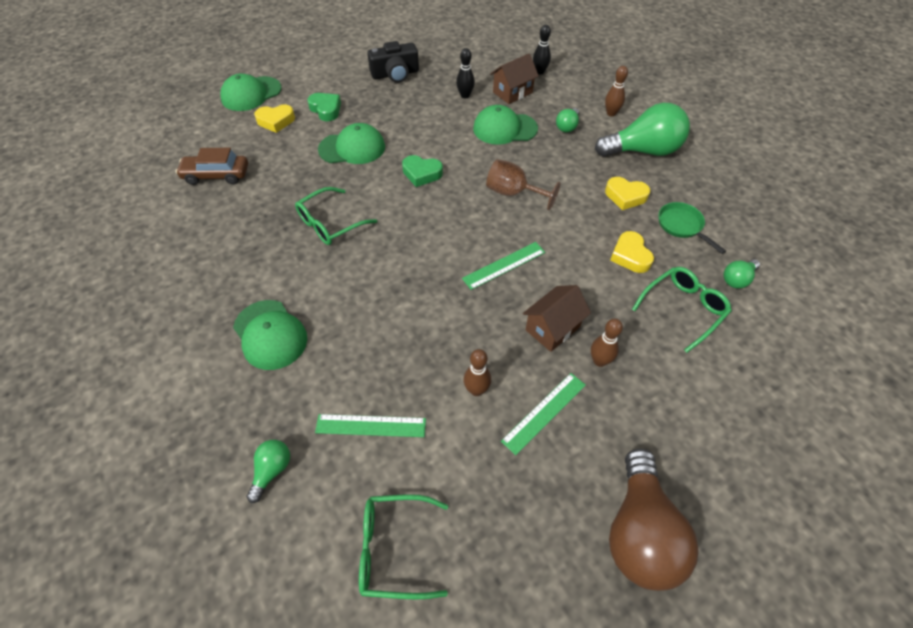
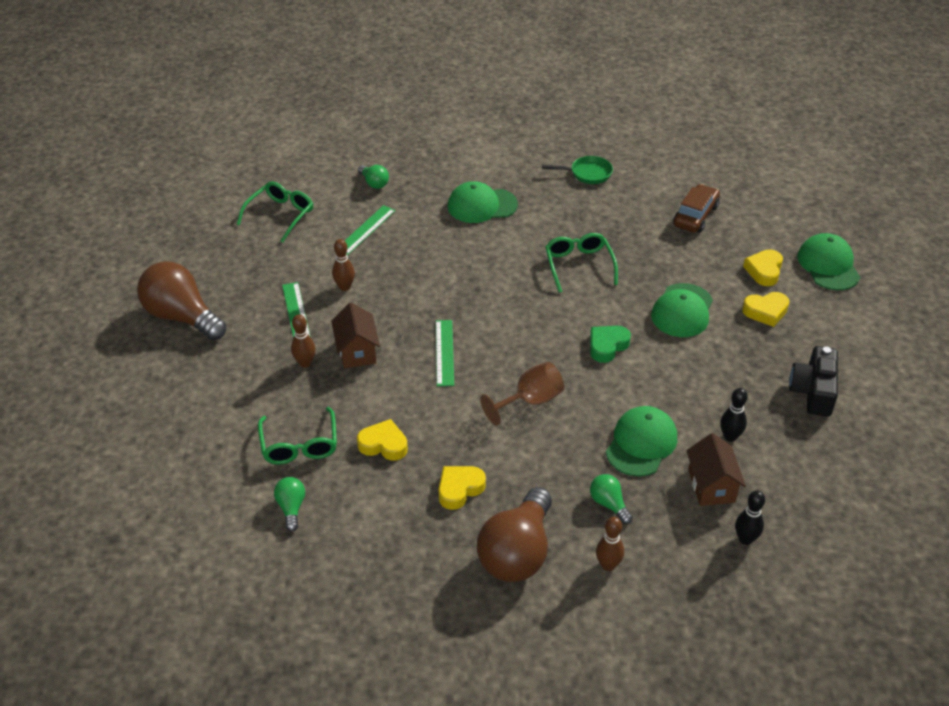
camera: 120 degrees right, 10 degrees down
(326, 109) = (765, 311): green heart -> yellow heart
(643, 151) = (517, 552): green light bulb -> brown light bulb
(682, 226) = (384, 510): green pan -> green pan (587, 174)

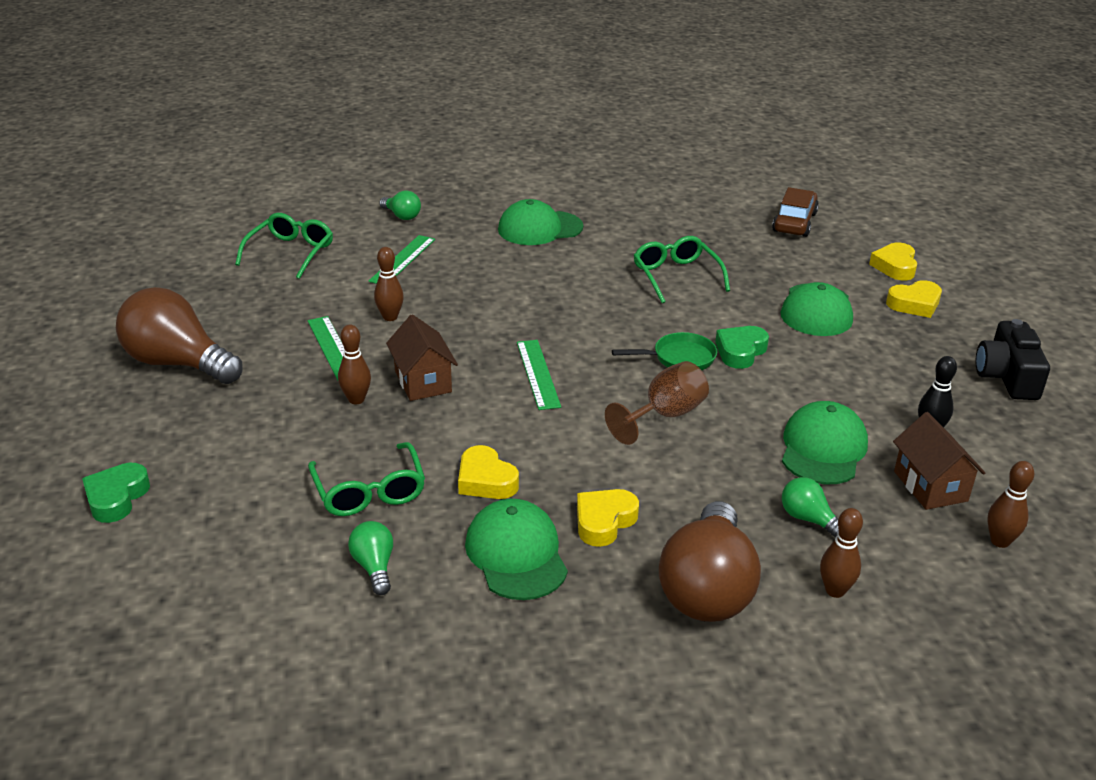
camera: 10 degrees left, 10 degrees down
(126, 431) = (116, 497): none -> green heart
(383, 444) = (486, 480): yellow heart -> yellow heart turned 135 degrees counterclockwise
(587, 174) = (655, 193): green pan -> green pan (679, 358)
(745, 539) = (1000, 541): black bowling pin -> brown bowling pin
(828, 265) = (965, 256): green cap -> green cap (516, 554)

